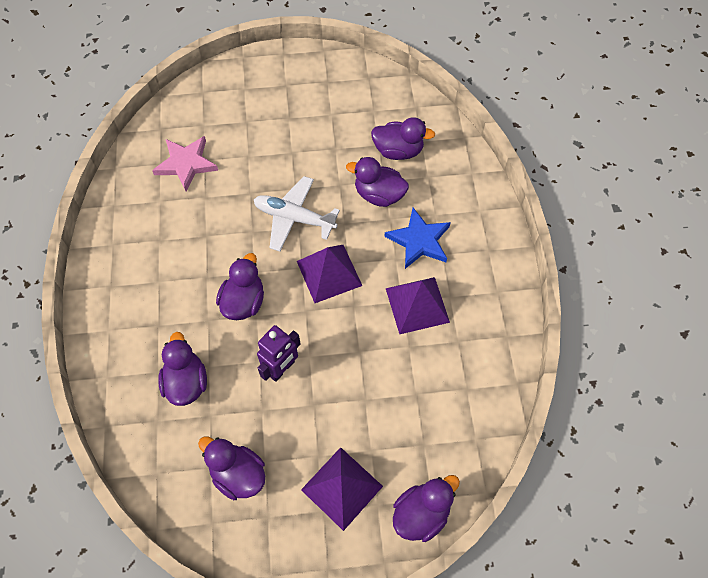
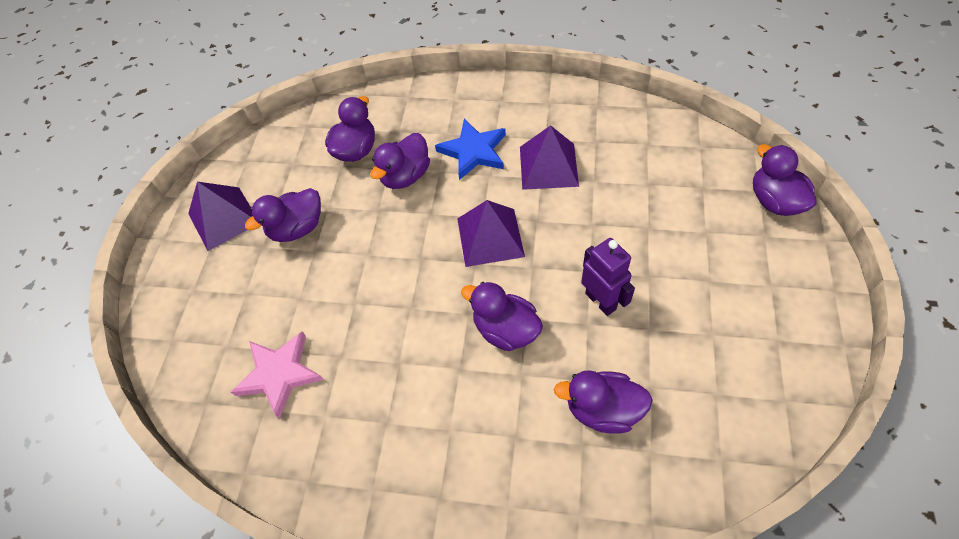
camera: 70 degrees left, 5 degrees down
(238, 474) = (727, 364): purple duck -> purple duck (297, 228)
(294, 218) = (407, 260): white plane -> none
(342, 488) = (746, 263): purple pyramid -> purple pyramid (223, 218)

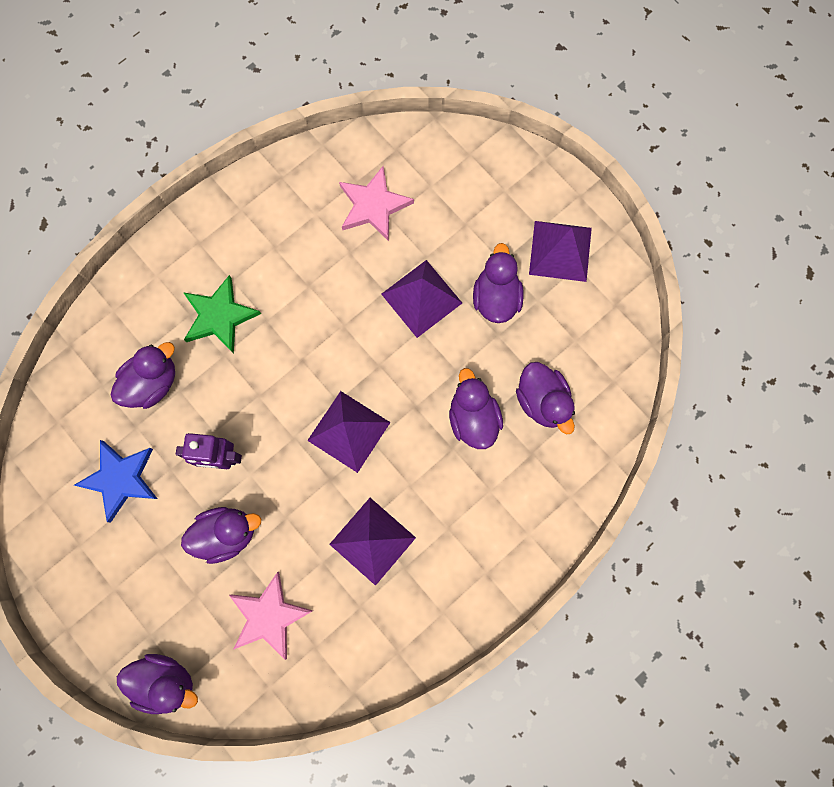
camera: 125 degrees right, 20 degrees up
(338, 273) = (421, 298): none -> purple pyramid
(473, 151) = (447, 495): blue star -> blue star (120, 479)
(491, 409) = (219, 316): none -> green star
(505, 330) = (264, 373): purple duck -> purple duck (226, 533)
(662, 180) = (269, 616): none -> pink star

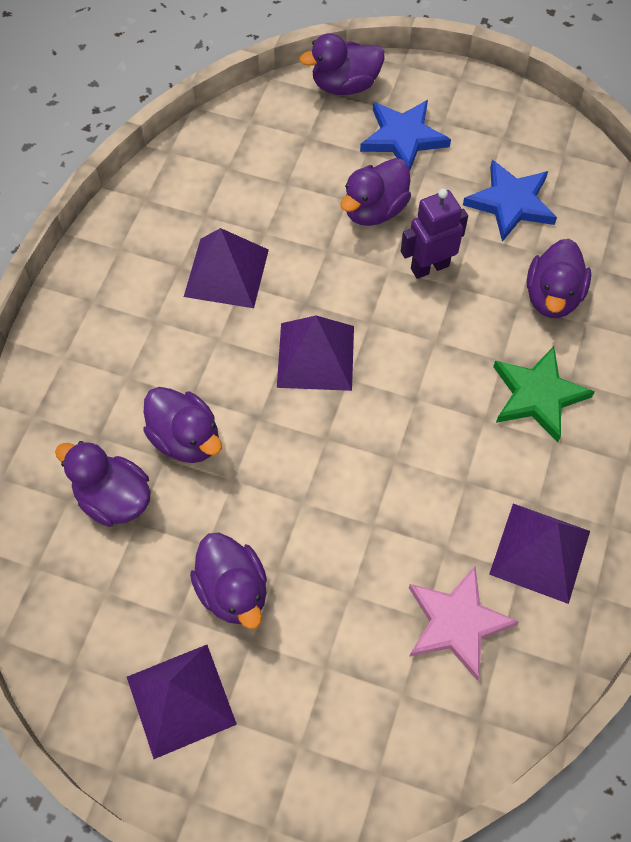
camera: 150 degrees right, 15 degrees down
(157, 593) = (403, 138): none -> blue star
(269, 616) = (286, 169): pink star -> none
(421, 298) = (324, 540): purple pyramid -> purple pyramid (540, 552)

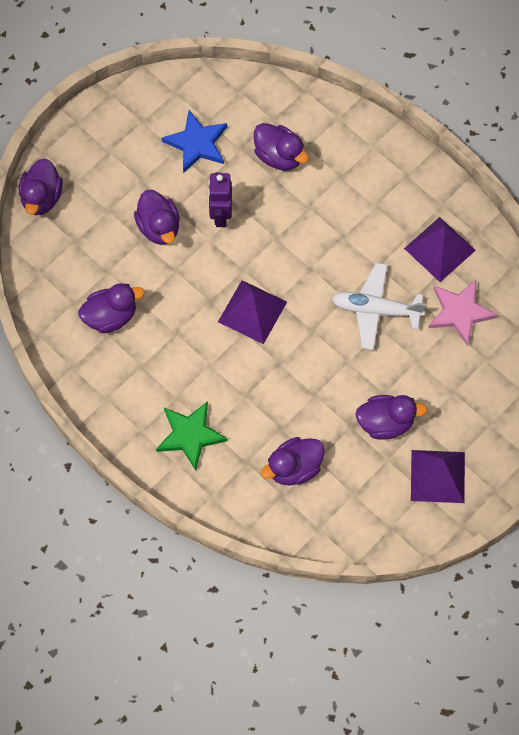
camera: 65 degrees left, 5 degrees up
(186, 439) = (273, 411): purple duck -> purple duck (111, 316)
(226, 273) = (161, 339): purple pyramid -> none
(399, 505) = (375, 310): none -> white plane
(403, 138) = (108, 182): blue star -> none
(537, 395) = (342, 199): green star -> green star (190, 435)

